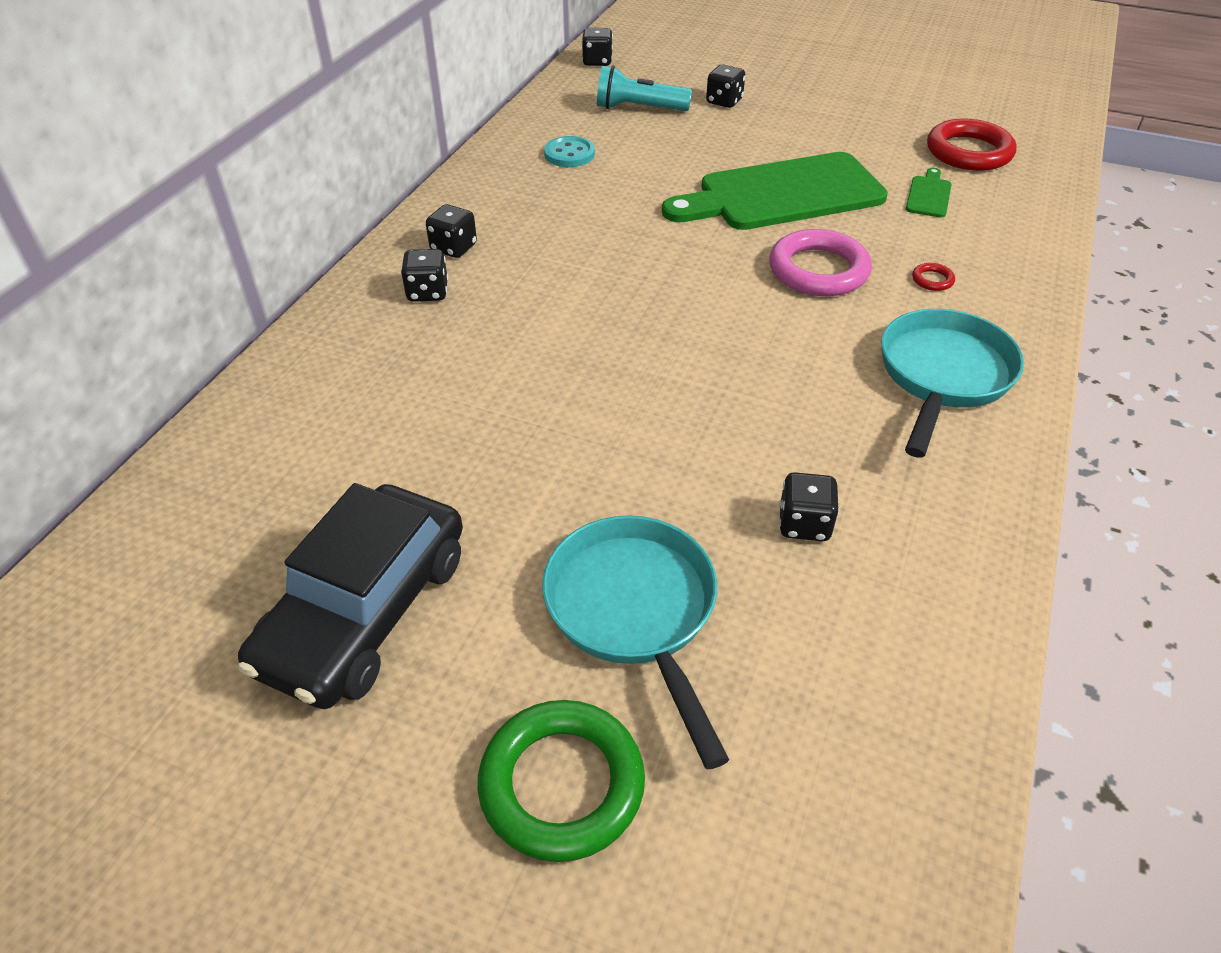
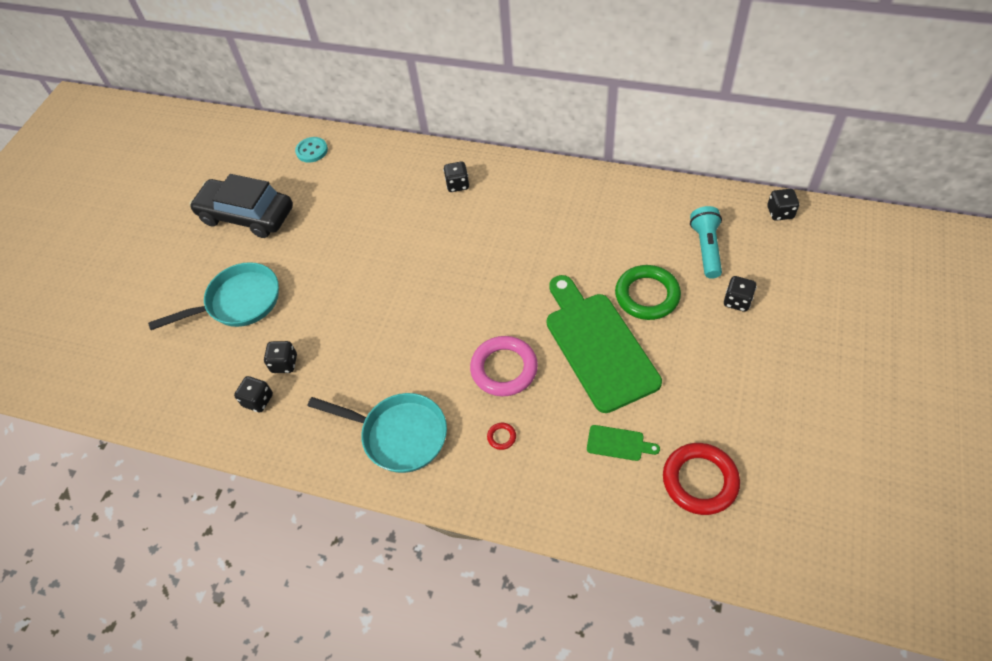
camera: 90 degrees right, 10 degrees up
(453, 248) = (502, 186): black dice -> black dice (258, 400)
(561, 784) = (165, 289): green ring -> green ring (647, 295)
(569, 154) = (625, 219): turquoise button -> turquoise button (312, 151)

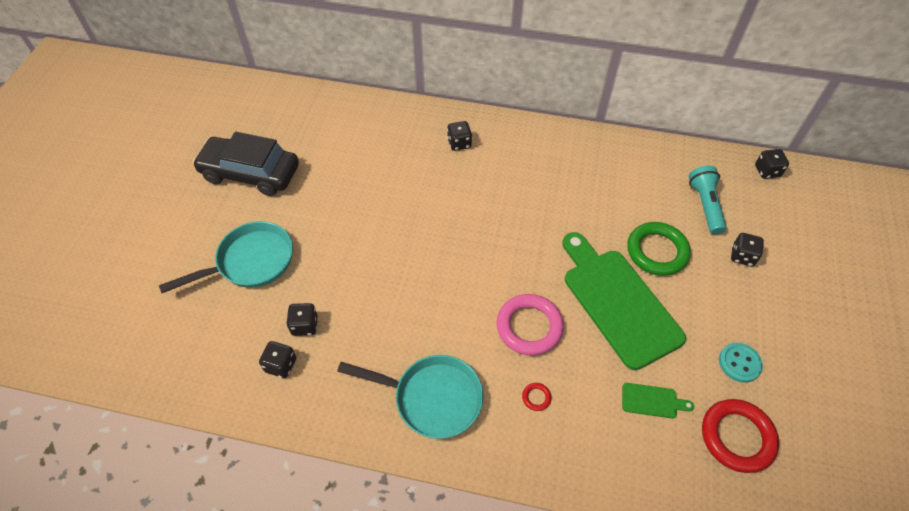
camera: 10 degrees left, 0 degrees up
(312, 151) = (311, 109): turquoise button -> turquoise button (739, 363)

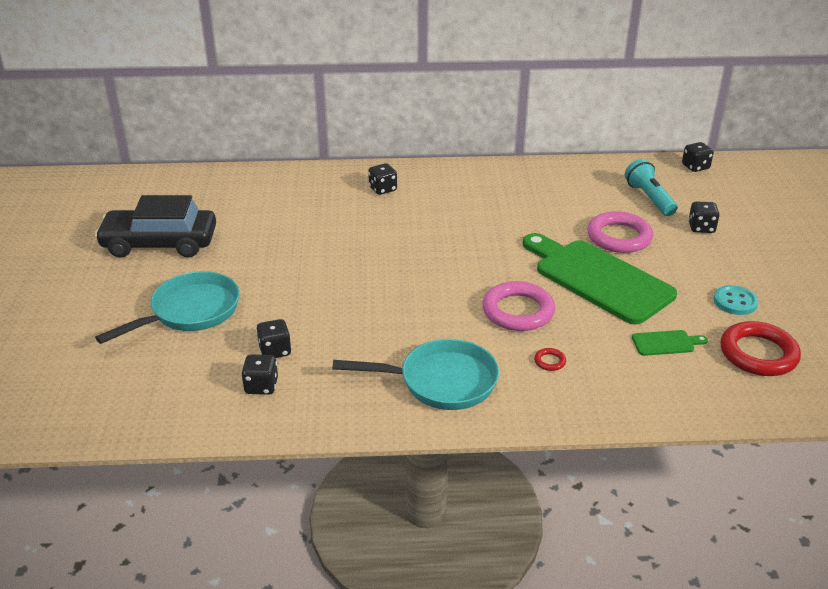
camera: 15 degrees left, 20 degrees down
(657, 251) = (619, 237): green ring -> pink ring

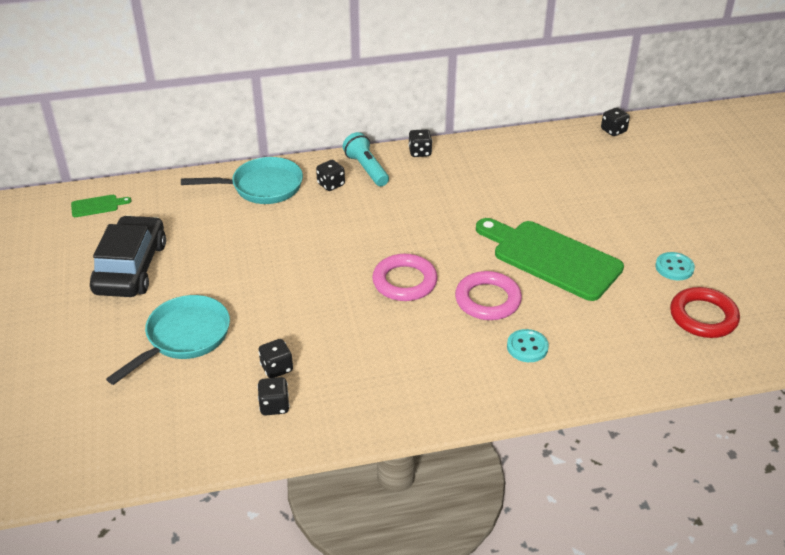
camera: 10 degrees left, 5 degrees up
(160, 243) = (131, 268): black car -> black car turned 105 degrees clockwise
(441, 382) = (436, 380): turquoise pan -> turquoise pan (262, 187)
(549, 361) = (527, 347): red ring -> turquoise button
(619, 237) = (560, 212): pink ring -> pink ring (404, 281)
(649, 198) = (579, 169): turquoise flashlight -> turquoise flashlight (366, 169)
(666, 343) = (623, 316): green cutting board -> green cutting board (97, 206)
(701, 228) = (631, 195): black dice -> black dice (420, 152)

